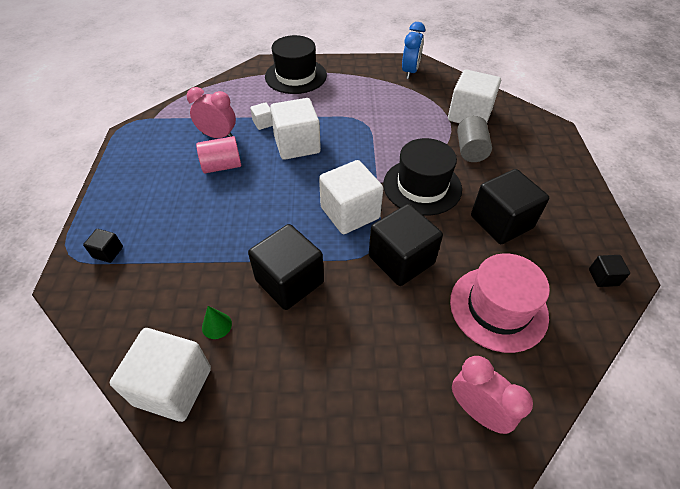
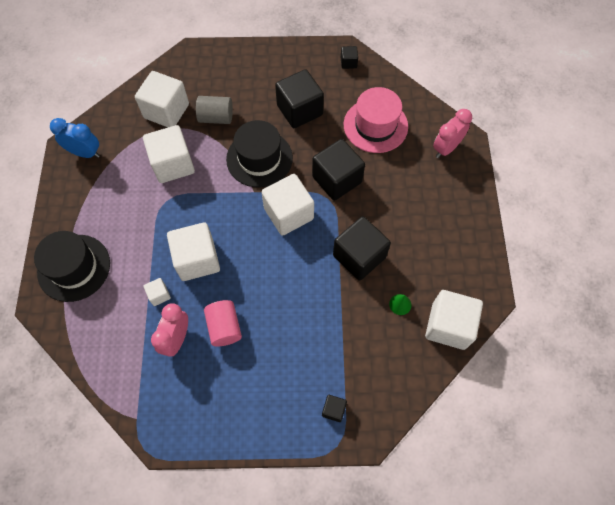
camera: 90 degrees left, 15 degrees up
(405, 123) = (173, 164): none -> white cube

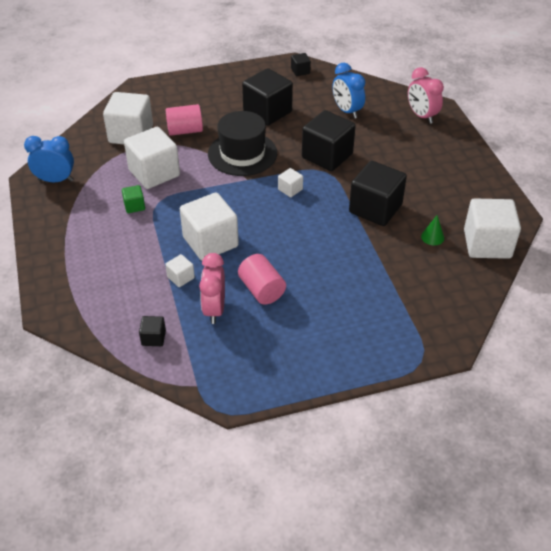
camera: 15 degrees left, 20 degrees down
(74, 267) = (77, 273): black hat -> none
(144, 200) = (134, 206): none -> green cube
(216, 117) = (185, 131): grey cylinder -> pink cylinder
(288, 213) = (290, 189): white cube -> white cube, size x0.46
(333, 409) = (404, 332): black cube -> black cube (153, 338)
(375, 125) = (347, 111): pink hat -> blue clock
(446, 148) = (421, 116): pink clock -> pink clock turned 60 degrees counterclockwise

